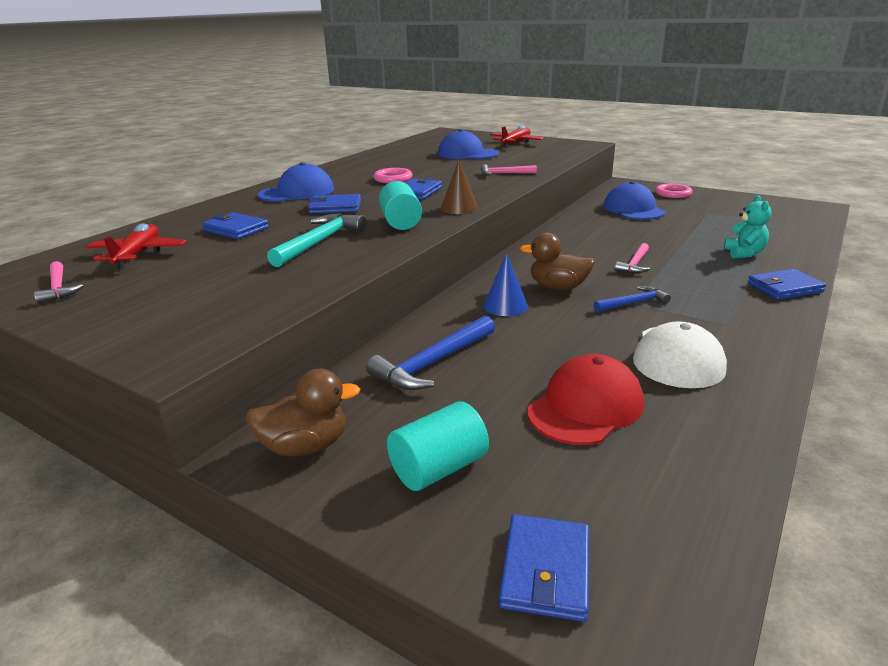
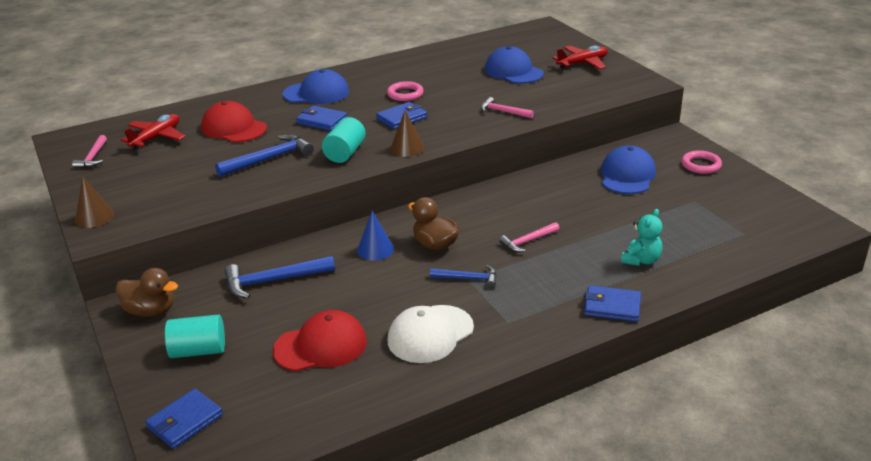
camera: 30 degrees right, 5 degrees up
(136, 343) = (94, 217): none -> brown cone
(236, 229) = (234, 128): blue wallet -> red cap
(320, 242) = (269, 159): turquoise hammer -> blue hammer

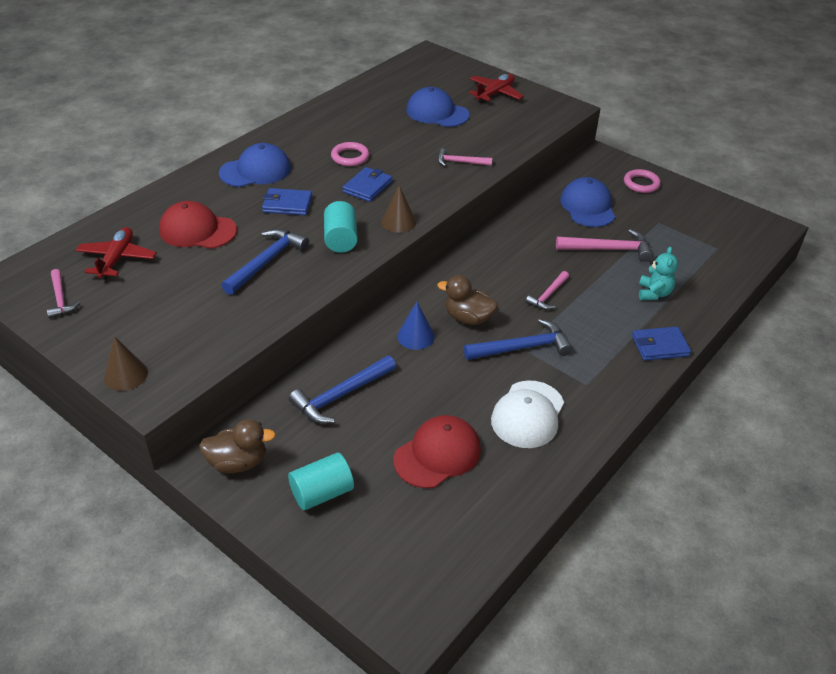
camera: 25 degrees left, 10 degrees up
(185, 421) = (365, 572): blue wallet -> none
(468, 279) = (522, 348): blue hammer -> blue hammer, size x1.62
(621, 214) = (608, 249): none -> pink hammer

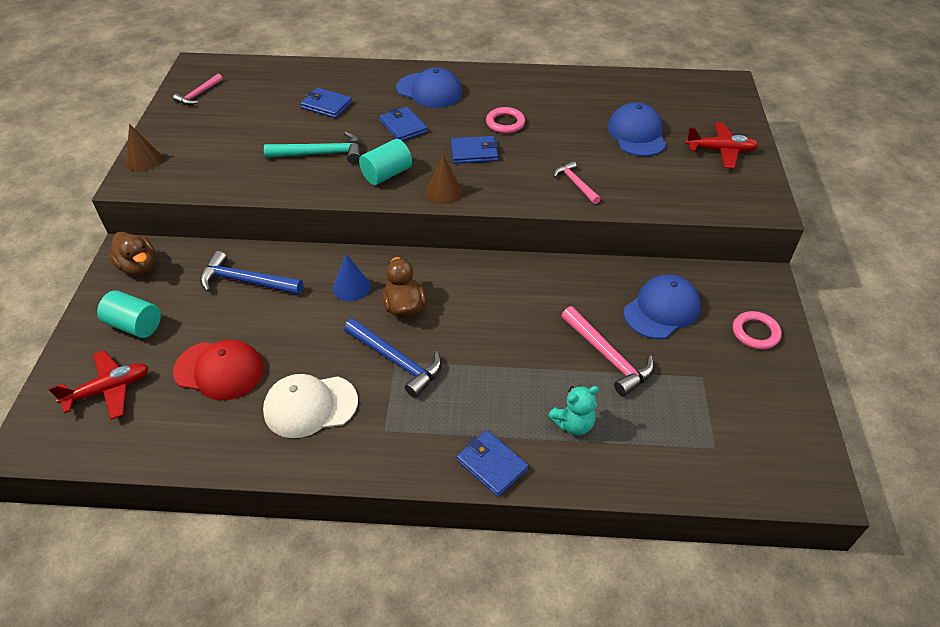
camera: 55 degrees right, 5 degrees up
(117, 259) = (260, 92): red plane -> red plane (108, 390)
(197, 230) = (326, 105): red cap -> blue wallet
(267, 262) = (321, 154): blue hammer -> turquoise hammer
(548, 295) = (488, 344): pink hammer -> none

